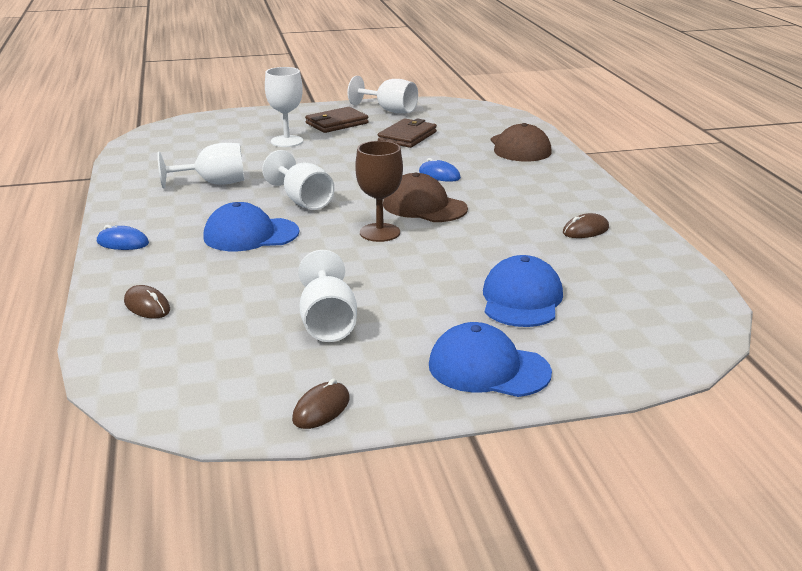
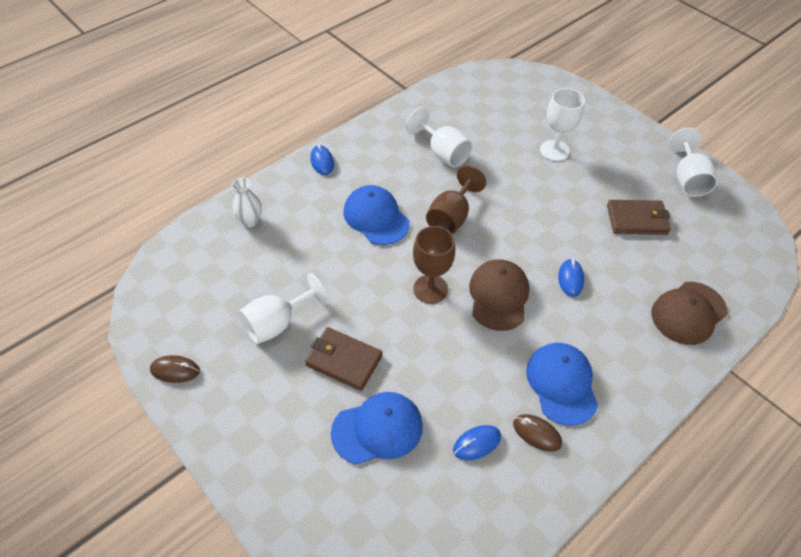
camera: 60 degrees right, 25 degrees up
(147, 306) = (250, 221): brown mouse -> white vase
(303, 201) = (451, 217): white goblet -> brown goblet
(336, 123) = (621, 160): brown wallet -> brown wallet (343, 360)
(488, 368) = (264, 445): blue cap -> blue cap (561, 384)
(575, 257) = (477, 443): none -> blue mouse

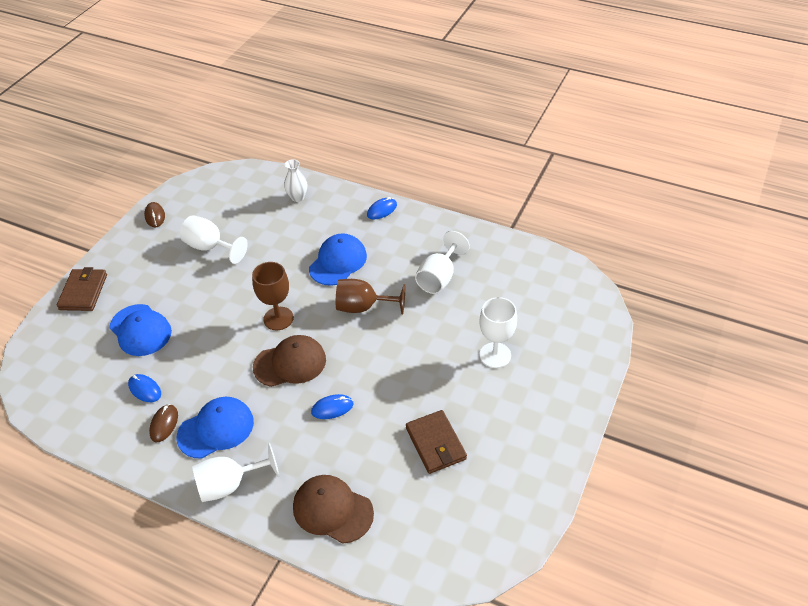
camera: 70 degrees right, 5 degrees down
(343, 360) = (191, 292): brown wallet -> brown wallet (83, 292)
(688, 179) = (524, 478): white goblet -> white goblet (229, 484)

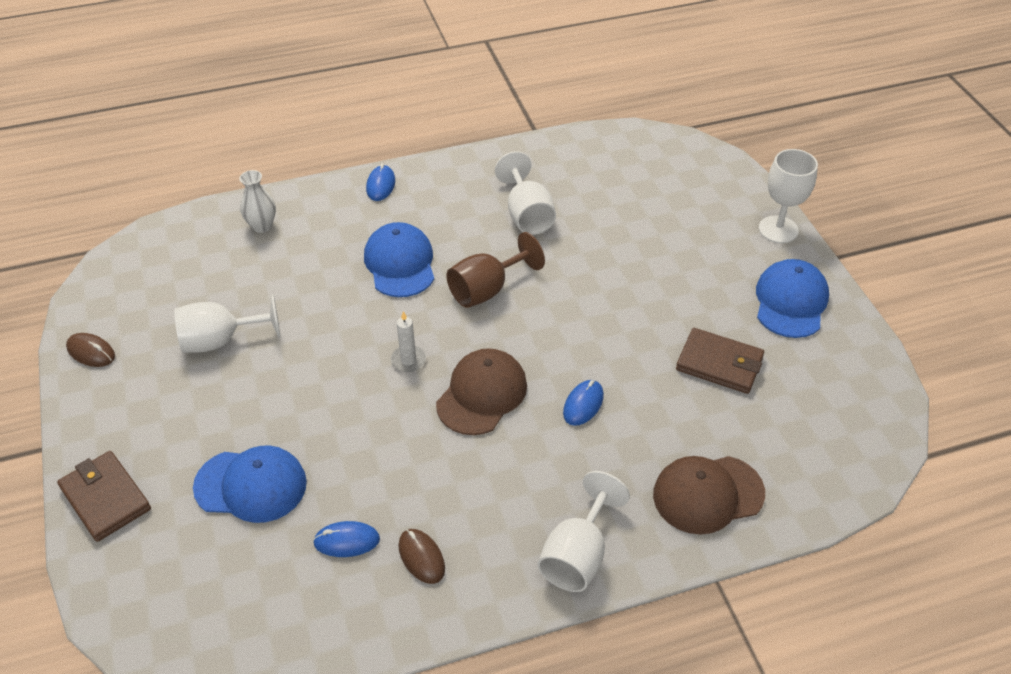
camera: 45 degrees left, 0 degrees up
(216, 429) = (488, 516): blue cap -> blue cap (790, 302)
(278, 318) = (408, 360): brown goblet -> white candle
(495, 355) = (669, 251): white goblet -> white goblet (778, 229)

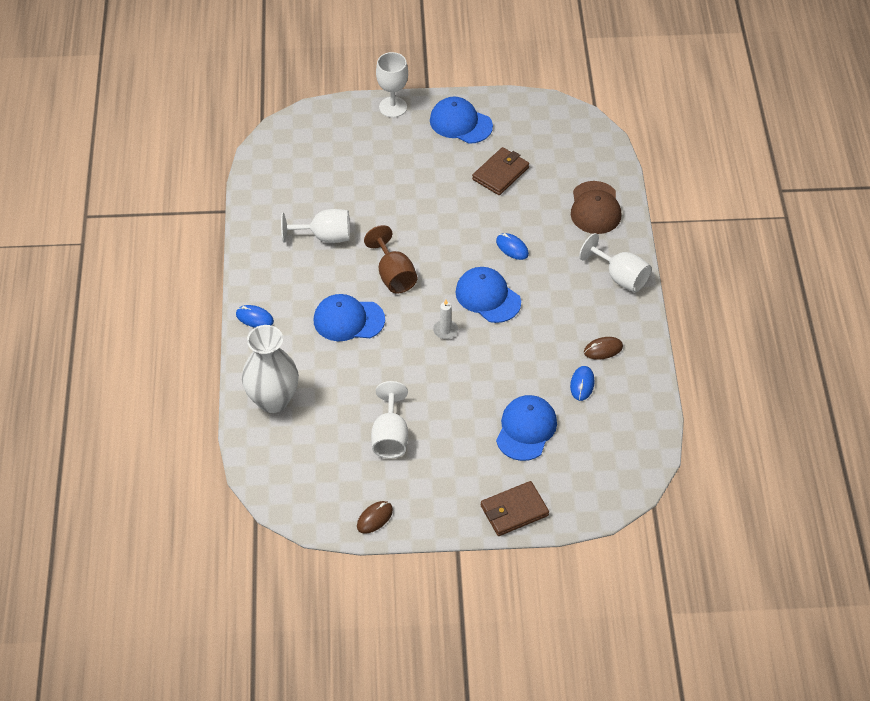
camera: 75 degrees left, 5 degrees up
(262, 226) = (273, 400): white vase -> white vase, size x1.97
(482, 394) = (488, 297): brown cap -> blue cap

